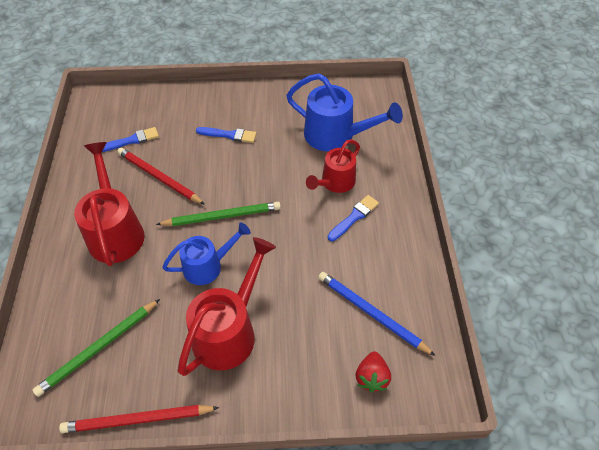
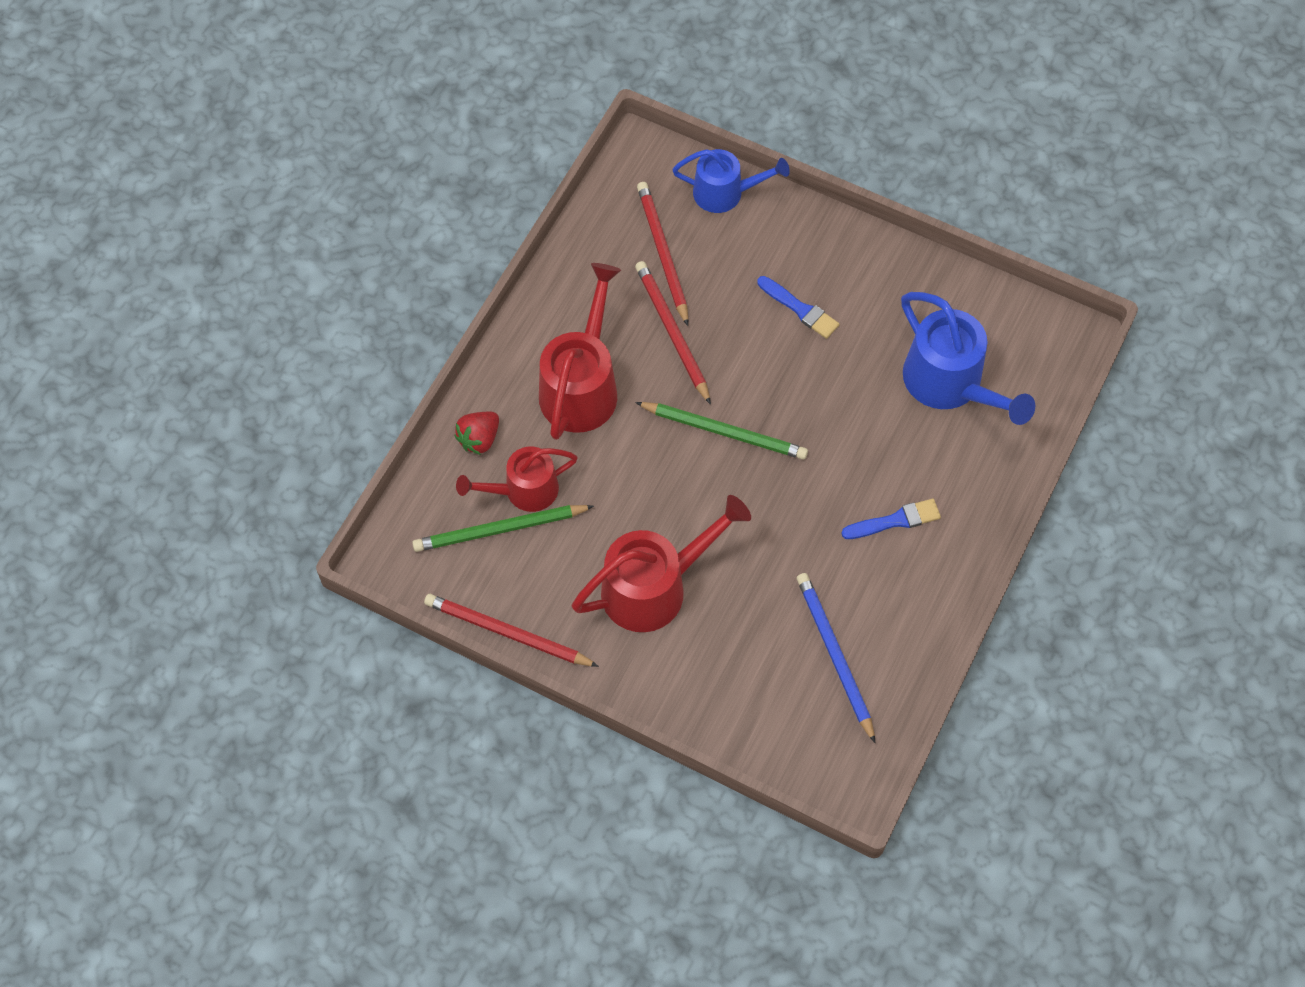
camera: 30 degrees right, 10 degrees up
(131, 140) = (662, 253): blue brush -> red pencil
(208, 266) = (672, 492): blue watering can -> blue watering can (726, 193)
(335, 183) = (901, 458): red watering can -> red watering can (523, 491)
(371, 377) = (786, 727): red strawberry -> red strawberry (479, 439)

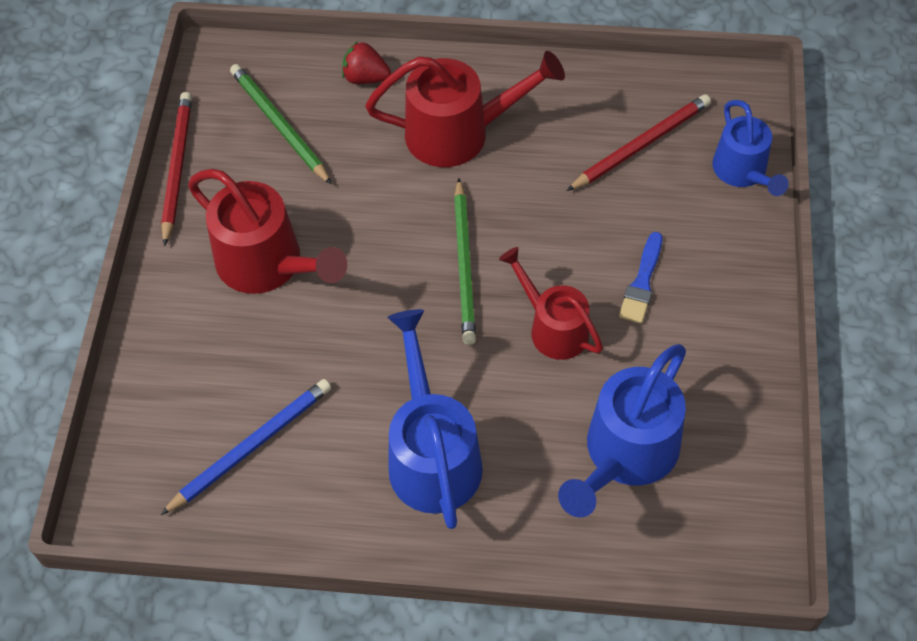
camera: 70 degrees right, 5 degrees down
(523, 491) = (326, 128): red watering can -> red watering can (552, 327)
(672, 332) = (555, 183): red pencil -> none
(895, 520) = (431, 453): blue brush -> blue watering can

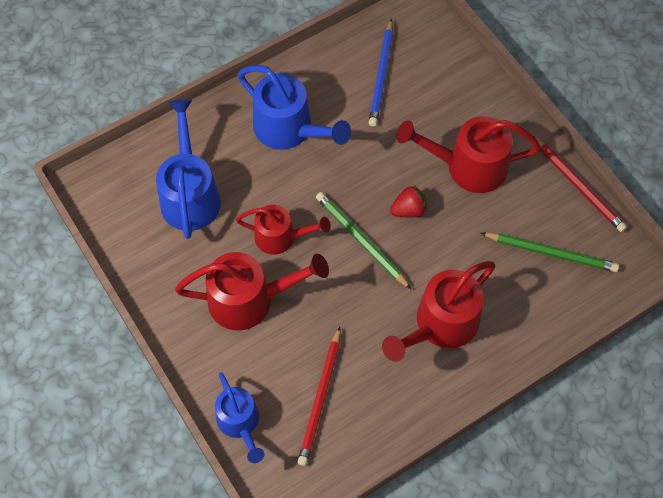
camera: 140 degrees right, 5 degrees up
(365, 78) = (535, 324): red strawberry -> red strawberry (409, 210)
(642, 282) = (251, 299): blue brush -> red watering can
(743, 172) = (240, 423): blue watering can -> blue watering can turned 150 degrees counterclockwise

